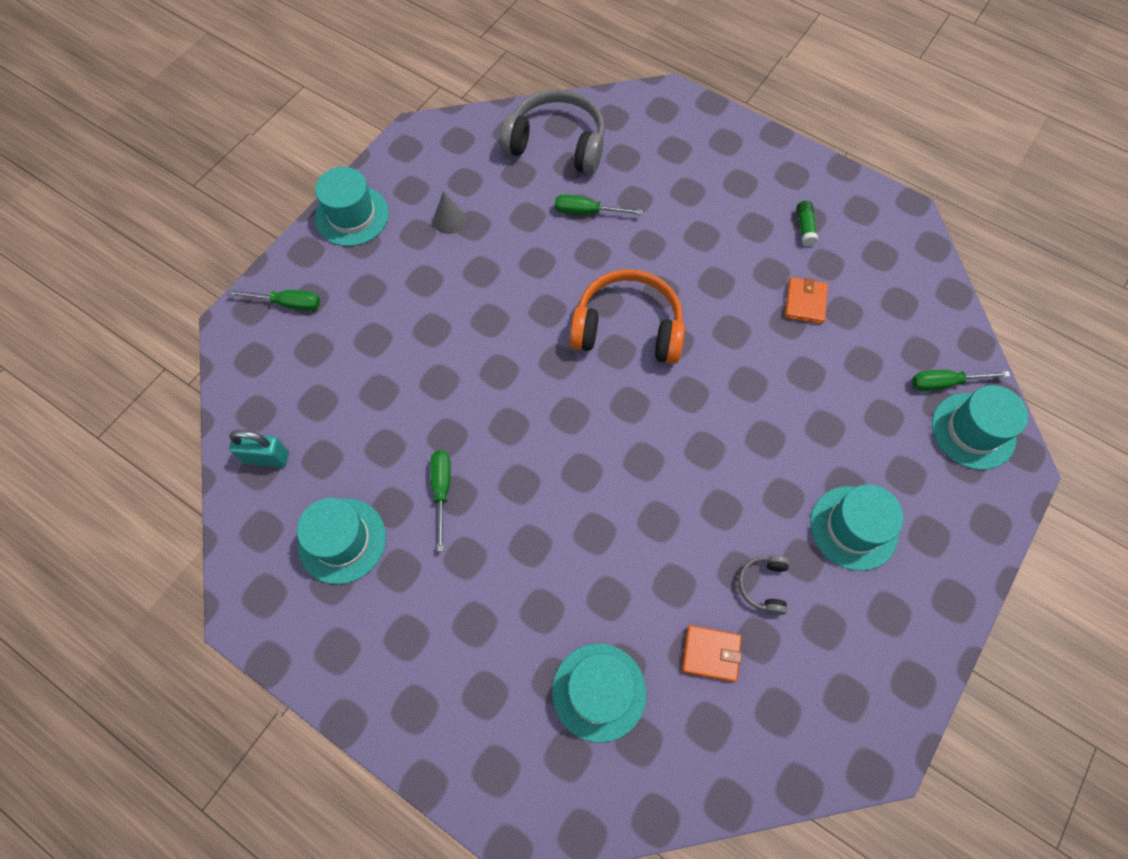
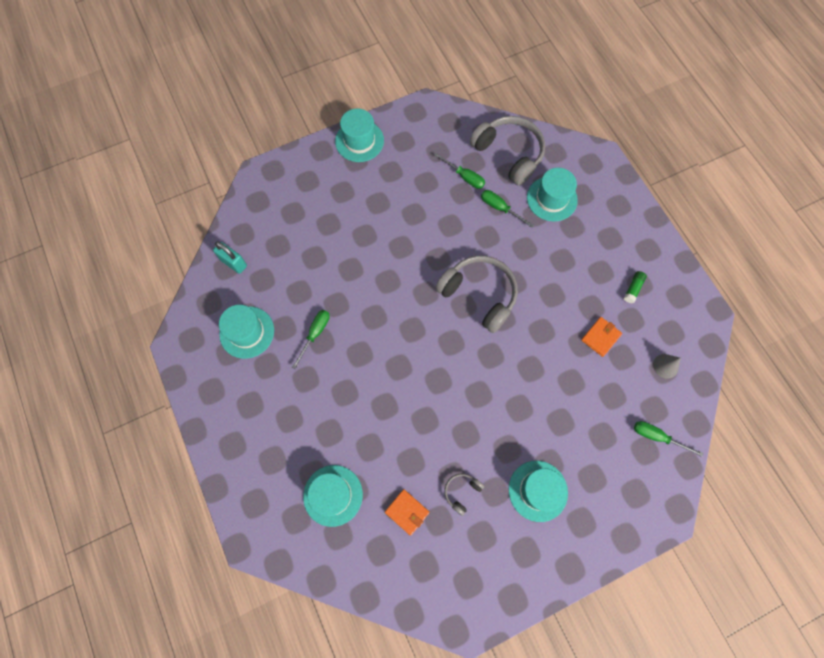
camera: 30 degrees right, 5 degrees up
(287, 303) = (294, 177): green screwdriver -> green screwdriver (464, 177)
(449, 220) = (414, 172): grey cone -> grey cone (665, 366)
(627, 328) = (479, 295): orange headphones -> grey headphones
(973, 431) = (654, 476): turquoise hat -> turquoise hat (552, 199)

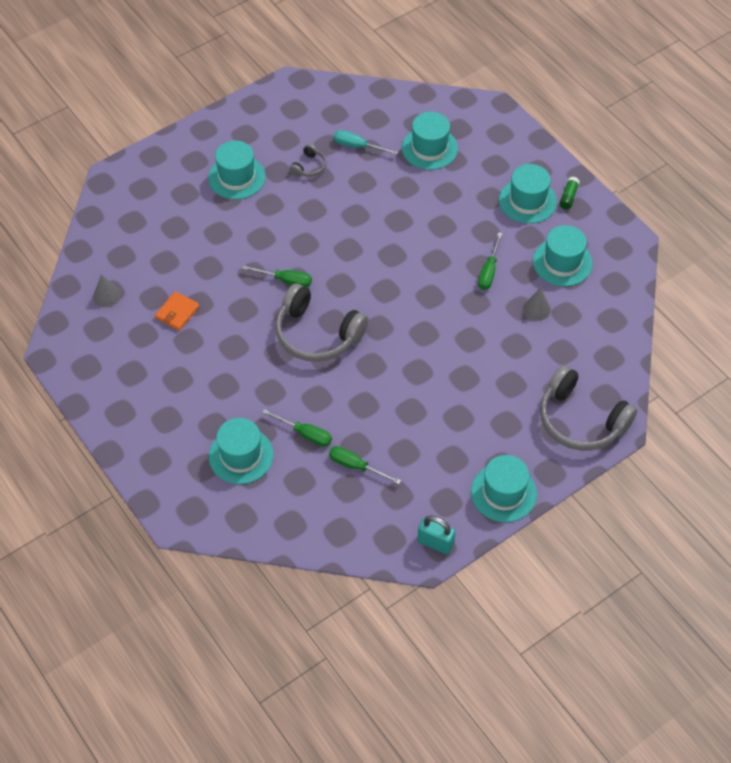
camera: 170 degrees right, 15 degrees down
(234, 263) = (605, 326): turquoise padlock -> turquoise padlock (435, 543)
(255, 408) = (527, 201): none -> turquoise hat
(285, 288) = (536, 309): none -> grey cone
(407, 512) = (357, 146): orange wallet -> turquoise screwdriver
(509, 154) = (302, 506): grey headphones -> grey headphones (580, 420)
(633, 289) = (140, 366): green glue stick -> green glue stick (568, 197)
(657, 437) = (119, 234): green screwdriver -> green screwdriver (285, 280)

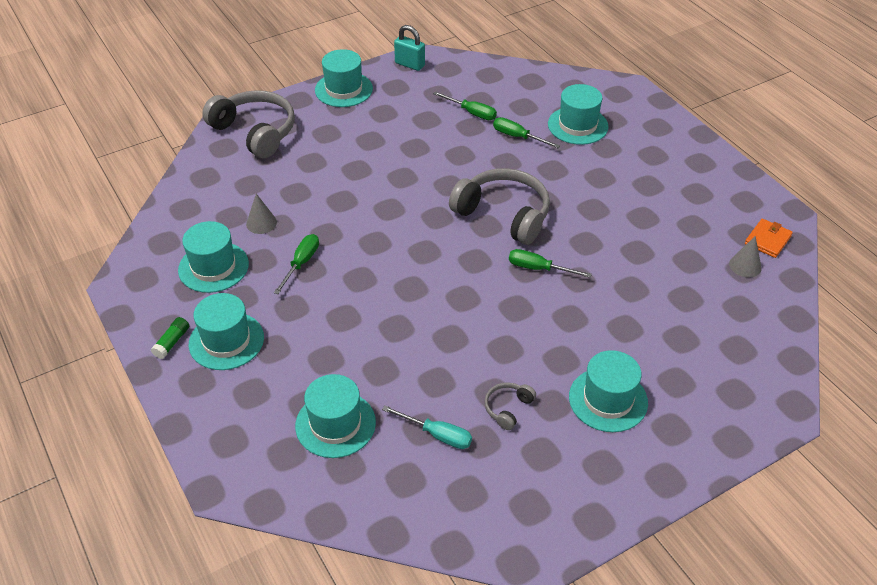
camera: 175 degrees left, 10 degrees down
(177, 312) = (659, 244): orange wallet -> orange wallet (767, 240)

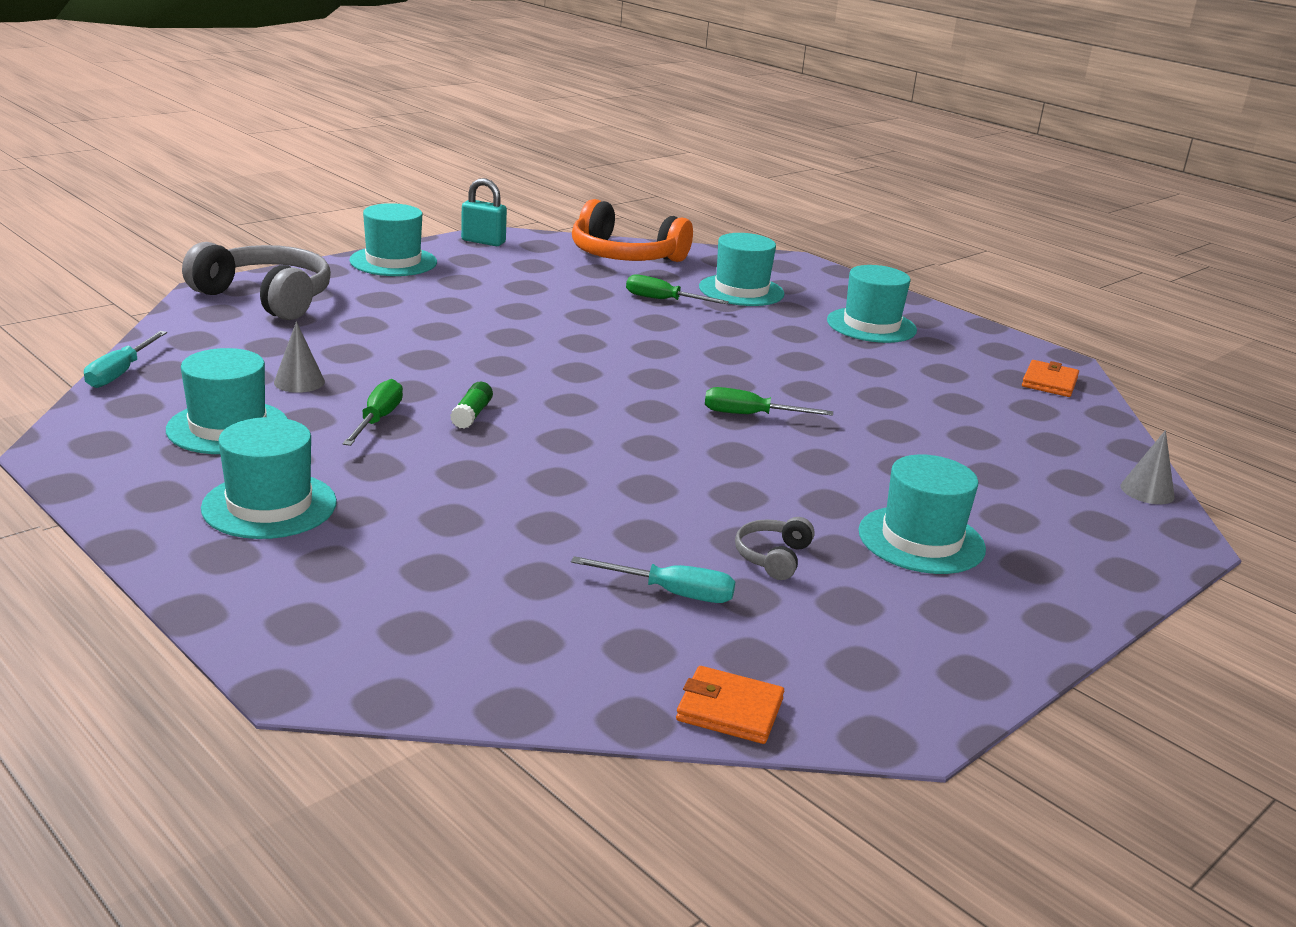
camera: 15 degrees left, 20 degrees down
(159, 210) = (120, 373): none -> turquoise screwdriver
(172, 342) = (169, 511): green glue stick -> green glue stick (472, 415)
(335, 424) = (492, 591): turquoise hat -> turquoise hat (871, 325)
(442, 532) = (729, 710): none -> orange wallet
(471, 113) = (588, 281): green screwdriver -> none
(504, 214) = (675, 367): grey headphones -> none
(505, 82) = (624, 256): none -> orange headphones
(745, 265) = (1035, 405): grey cone -> grey cone (1147, 491)

